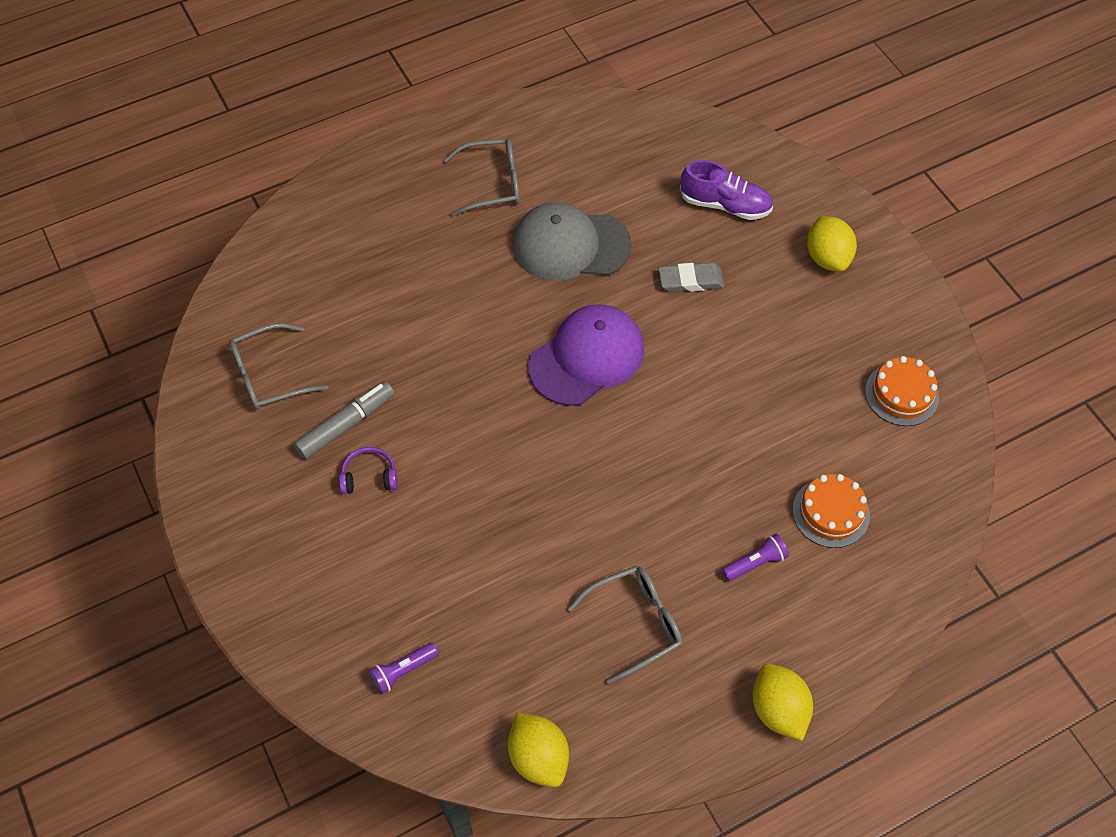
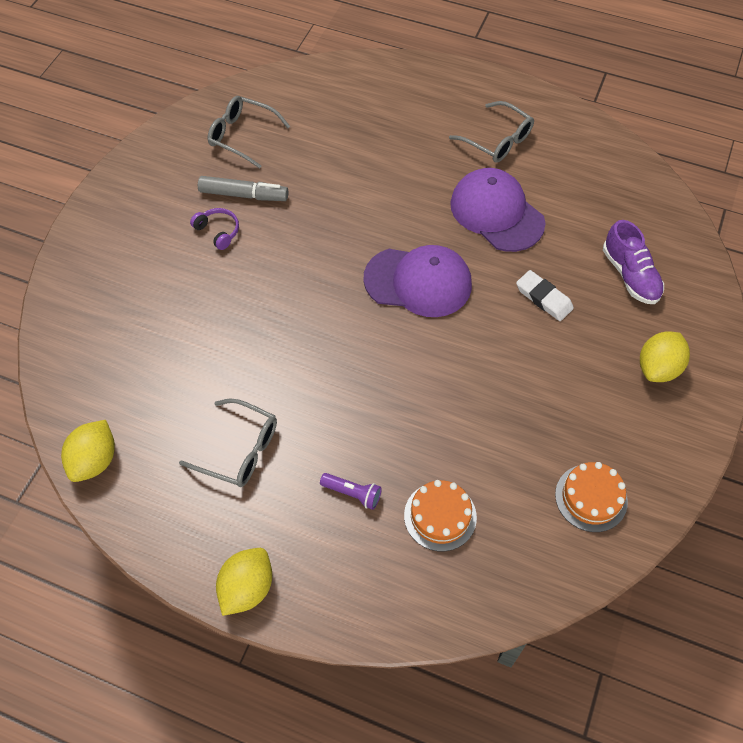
camera: 50 degrees right, 0 degrees up
(403, 671) = (97, 343): purple flashlight -> none
(570, 245) = (496, 213): grey cap -> purple cap
(691, 280) = (543, 298): grey eraser -> white eraser

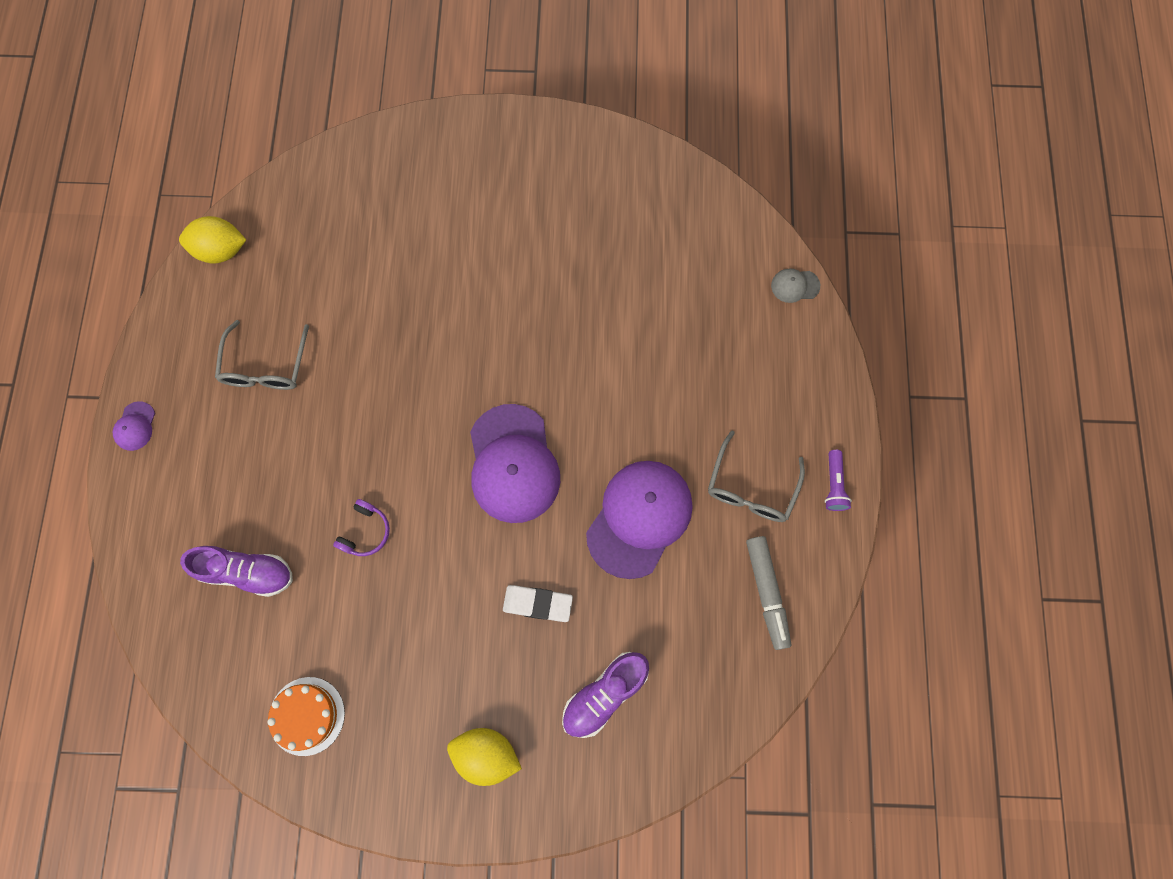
camera: 70 degrees right, 15 degrees up
(218, 231) = (507, 245): purple headphones -> purple headphones (365, 532)
(242, 136) = (644, 215): grey glasses -> none
(243, 195) = (564, 249): grey marker -> grey marker (766, 592)
(247, 588) = (135, 426): yellow lemon -> purple cap
(349, 68) = (795, 286): none -> grey cap
(353, 493) = (249, 483): purple flashlight -> purple flashlight (834, 485)
(440, 516) = (247, 572): orange cake -> purple shoe
(543, 298) = (538, 603): white eraser -> white eraser turned 75 degrees clockwise

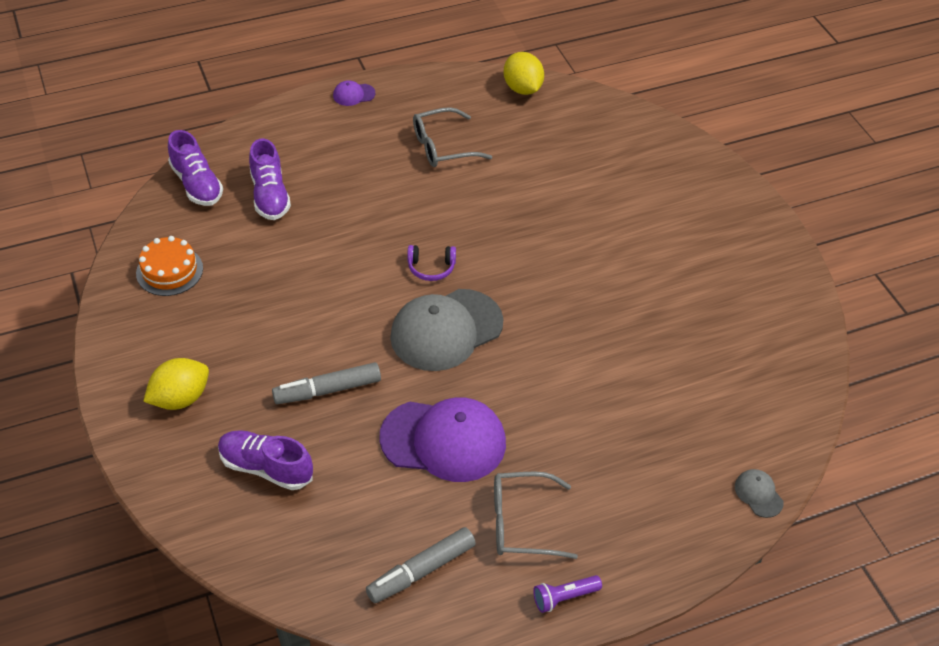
camera: 65 degrees right, 25 degrees down
(189, 647) = (197, 184): none -> purple shoe
(365, 532) = (336, 254): purple headphones -> purple headphones (431, 268)
(486, 754) = (180, 398): yellow lemon -> yellow lemon turned 60 degrees clockwise
(513, 464) = (446, 330): purple cap -> grey cap
(538, 603) = (328, 390): white eraser -> grey marker

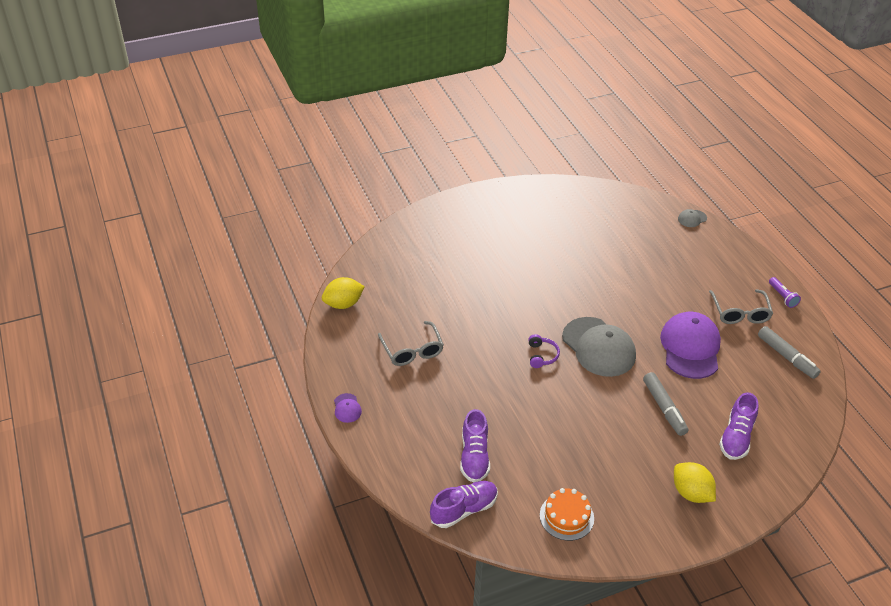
camera: 90 degrees left, 5 degrees down
(270, 195) = (474, 457): purple shoe -> purple shoe turned 105 degrees clockwise

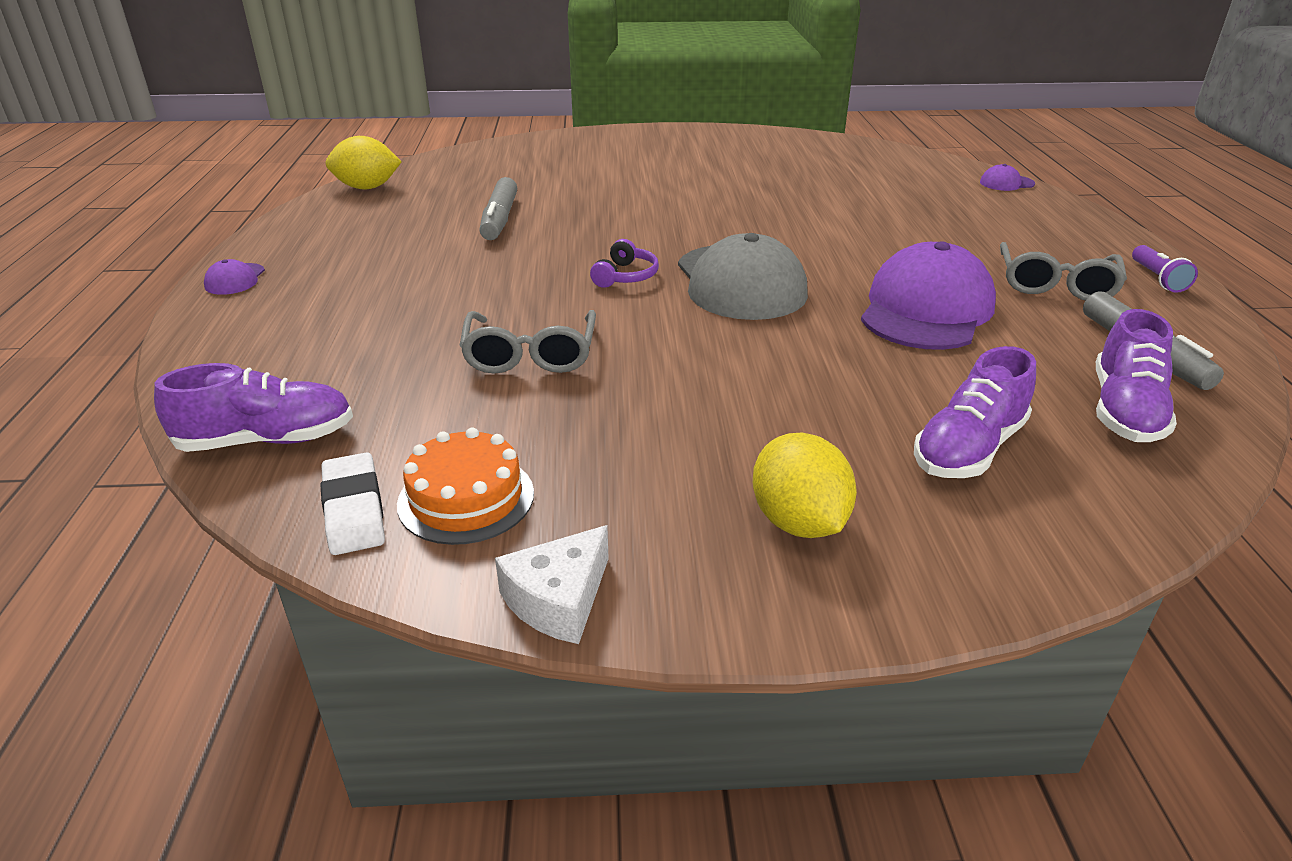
camera: 20 degrees right, 10 degrees down
(412, 350) = (413, 240): grey glasses -> grey glasses (530, 355)
(474, 457) = (374, 371): purple shoe -> purple shoe (1124, 410)
(529, 534) = (353, 509): none -> white eraser
(629, 551) = (559, 600): none -> white cheese
(664, 408) = (819, 376): grey marker -> grey marker (500, 219)
(692, 218) = (1006, 183): grey cap -> purple cap

